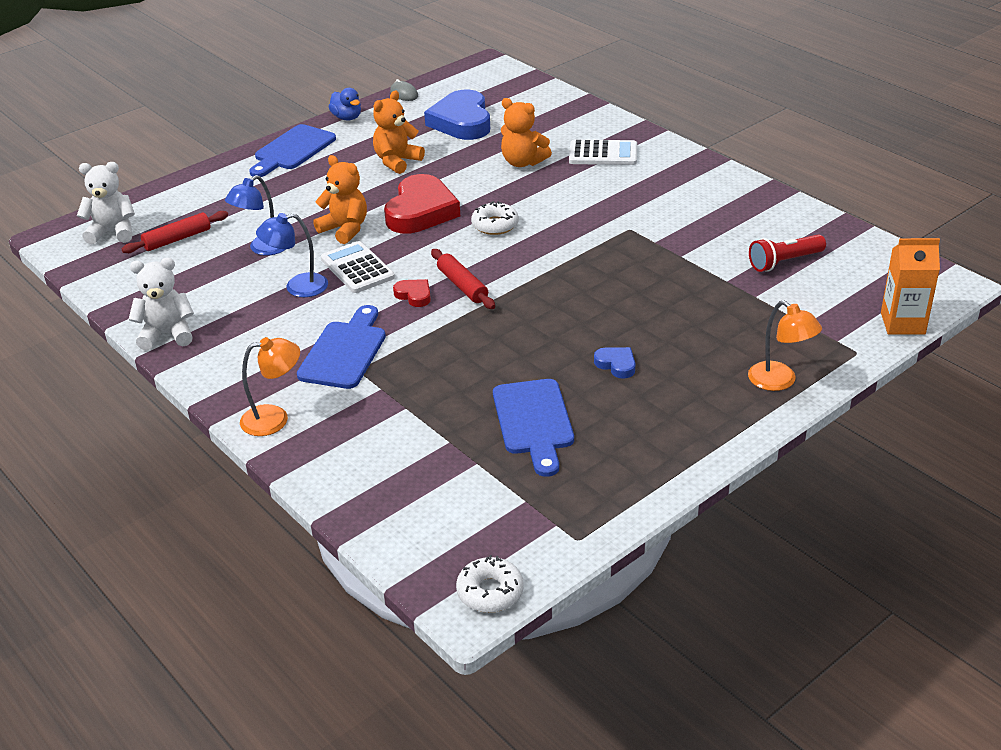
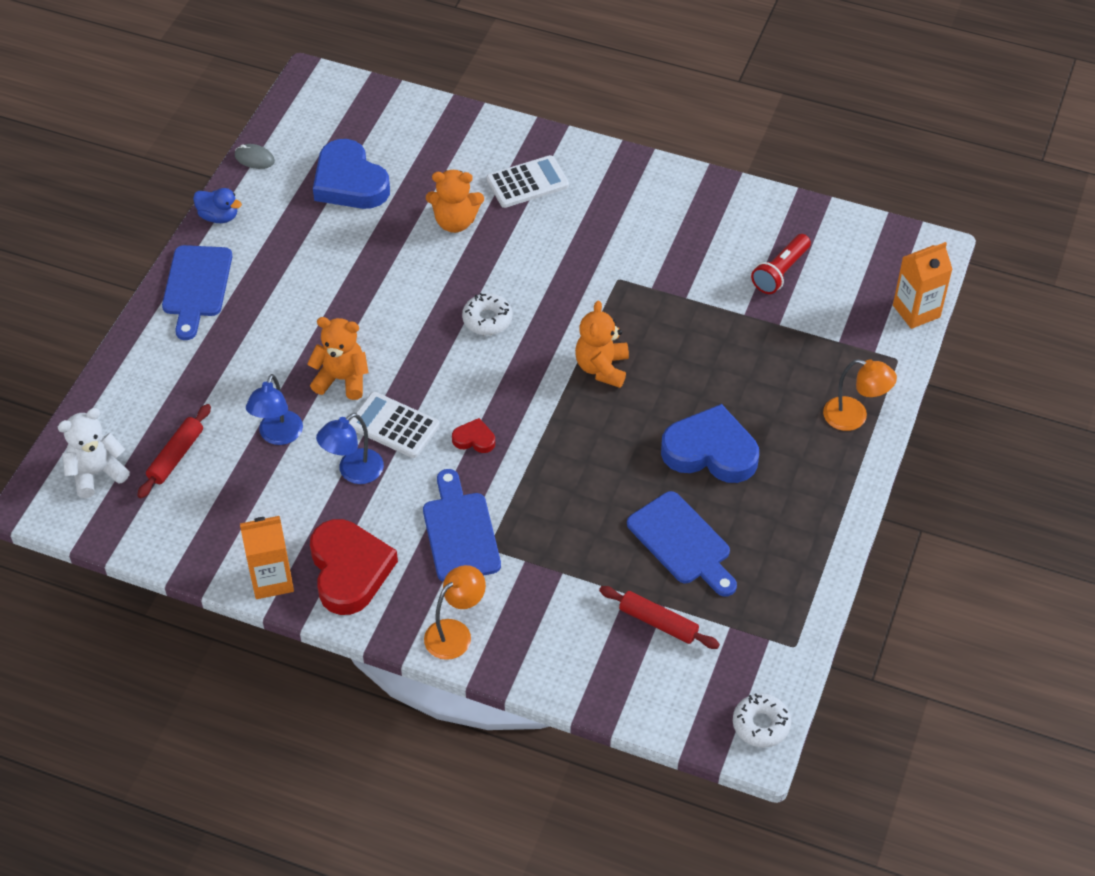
camera: 30 degrees left, 15 degrees up
(167, 334) = (272, 580): white teddy bear -> orange carton
(397, 161) = (324, 265): orange teddy bear -> orange teddy bear (602, 368)
(421, 211) = (401, 327): red heart -> red heart (349, 570)
(462, 286) = (511, 410): red rolling pin -> red rolling pin (658, 622)
(616, 364) = (710, 451): blue heart -> blue heart, size x2.22

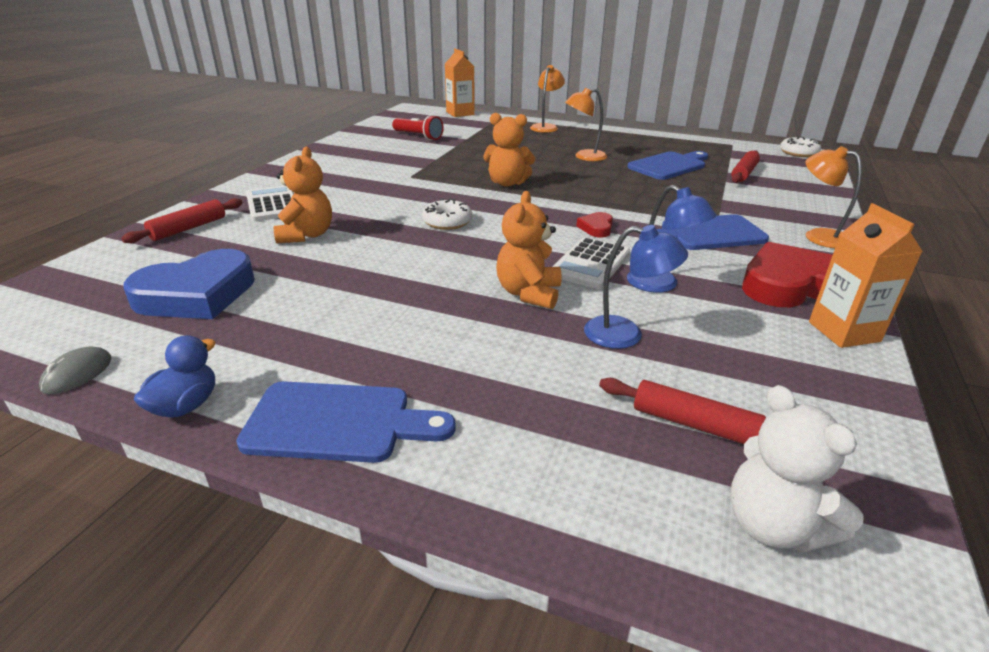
camera: 90 degrees left, 20 degrees down
(469, 141) = (188, 228): none -> red rolling pin
(710, 451) = (584, 157): blue heart -> orange lamp

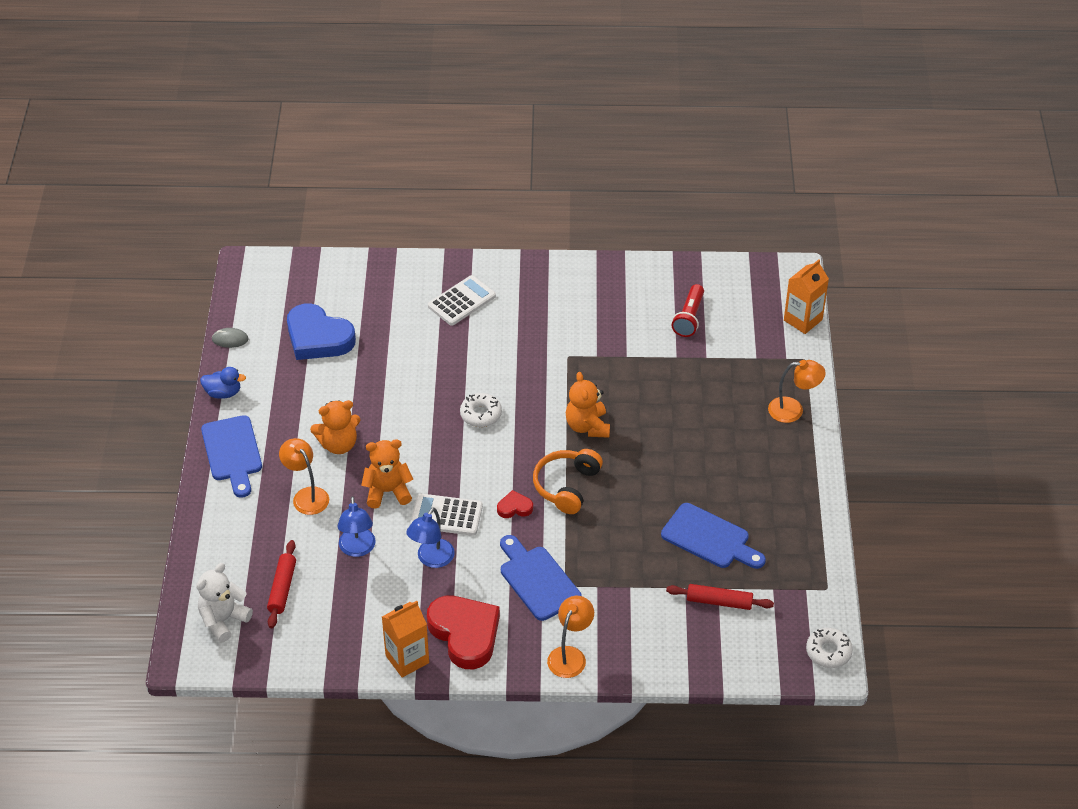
camera: 70 degrees right, 15 degrees up
(188, 228) = (399, 280): red rolling pin -> none
(306, 235) = (419, 346): orange teddy bear -> orange teddy bear (338, 444)
(579, 202) = (566, 486): none -> orange headphones
(584, 157) = (699, 465): orange lamp -> orange lamp (306, 495)

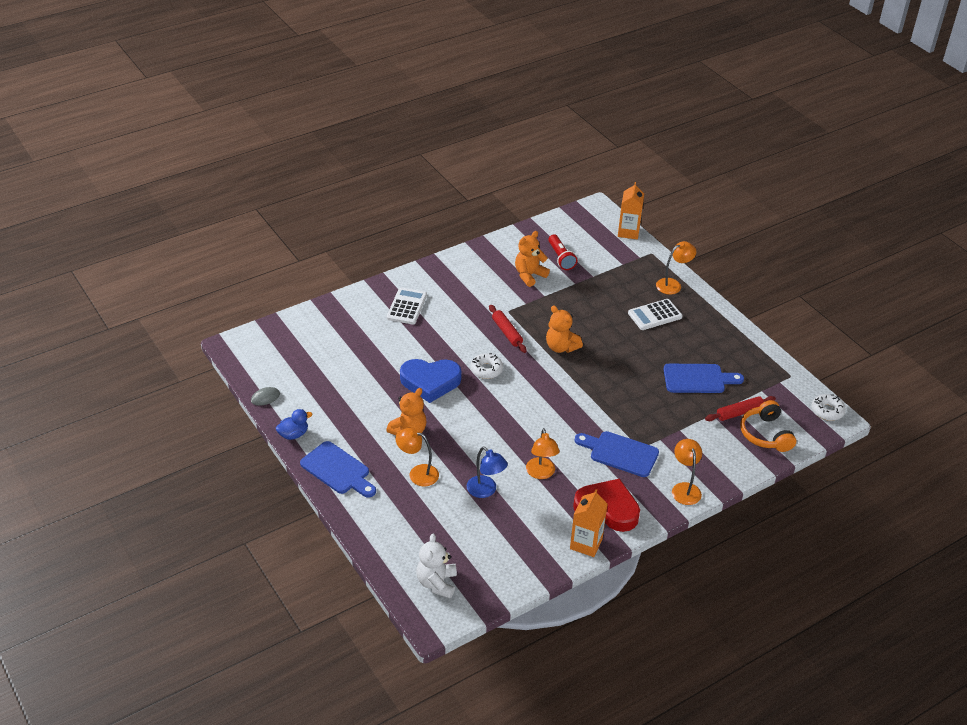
camera: 35 degrees left, 5 degrees down
(282, 588) = (458, 541): red rolling pin -> red rolling pin (507, 332)
(318, 338) = (329, 370): blue heart -> blue heart (430, 382)
(387, 492) = (471, 445): orange teddy bear -> orange teddy bear (529, 275)
(431, 559) = (541, 473): blue lamp -> orange lamp
(446, 515) = (524, 441): white calculator -> white calculator (654, 315)
(514, 507) = (563, 416): red heart -> none
(566, 486) = (583, 388): orange headphones -> orange headphones (765, 434)

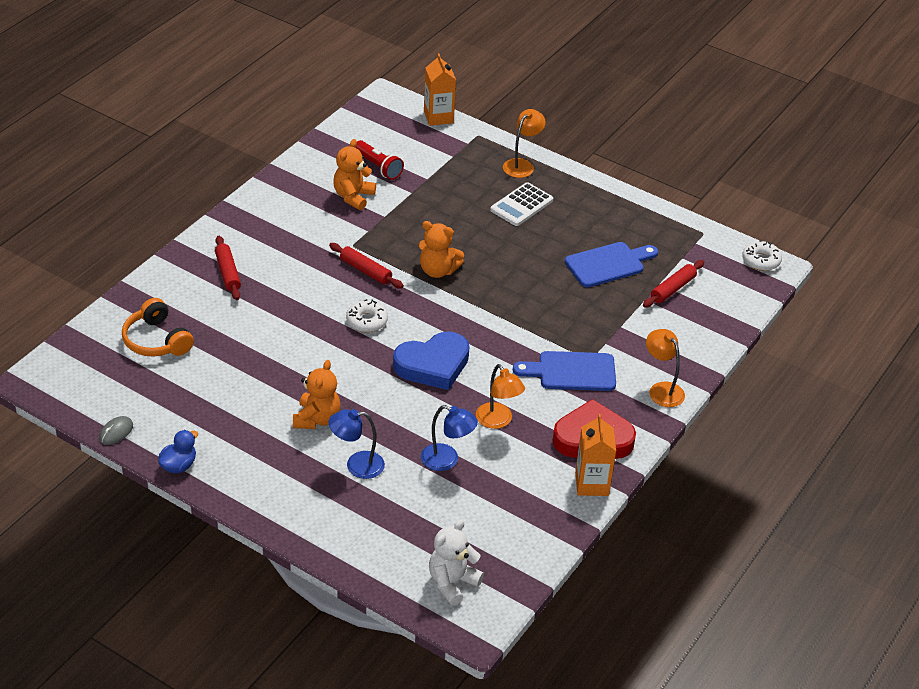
camera: 25 degrees left, 0 degrees up
(337, 470) = (258, 491): blue cutting board -> none
(407, 306) = (228, 273): white calculator -> red rolling pin
(417, 473) = (357, 465): orange lamp -> blue lamp
(430, 382) = (309, 354): blue heart -> blue heart (433, 365)
(437, 583) = (452, 583): white teddy bear -> white teddy bear turned 60 degrees clockwise
(765, 434) = (712, 304): orange headphones -> orange headphones (156, 340)

